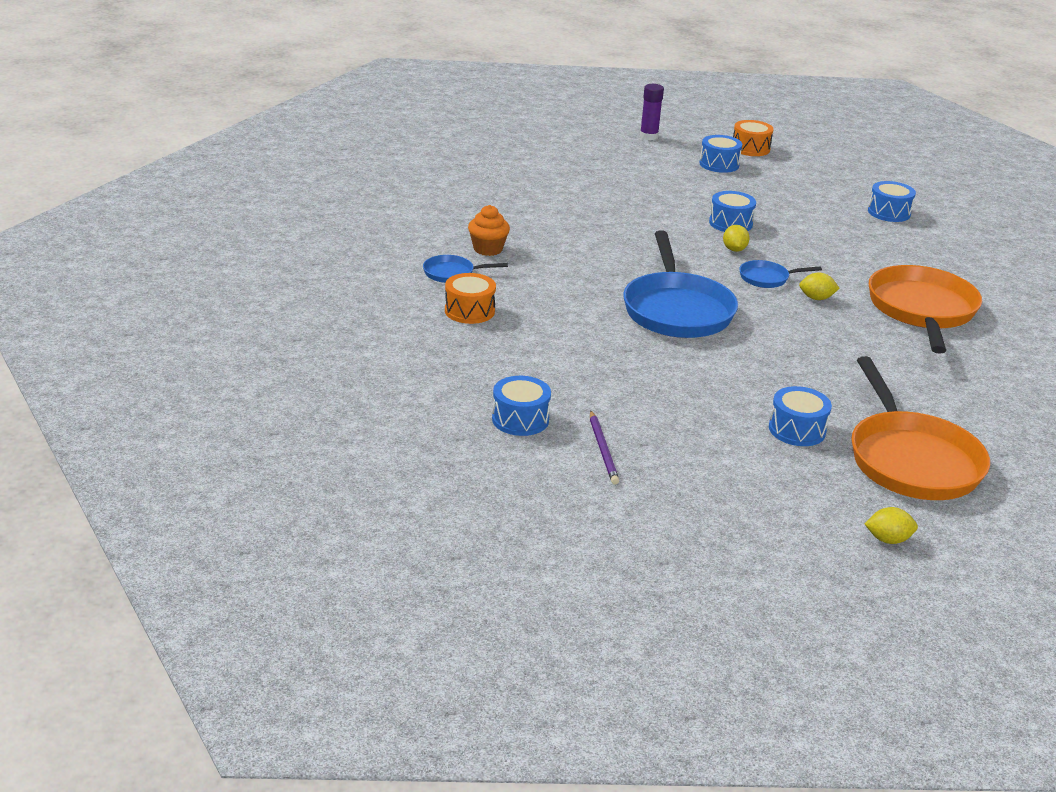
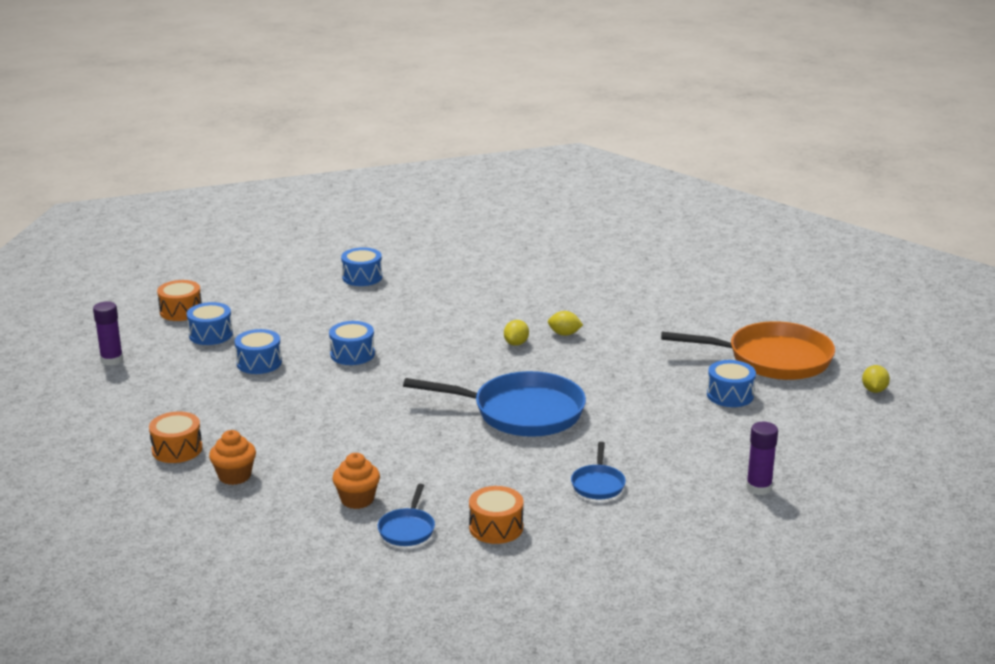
camera: 75 degrees left, 5 degrees down
(501, 200) = (234, 476): none -> orange cupcake
(520, 419) = (708, 523): blue drum -> blue drum (259, 363)
(529, 176) = (177, 449): none -> orange drum
(603, 450) = (758, 488): purple pencil -> purple glue stick
(734, 250) = (409, 363): yellow lemon -> yellow lemon (564, 334)
(767, 278) = (472, 358): blue pan -> blue pan (598, 484)
(922, 310) = (548, 304): orange pan -> none

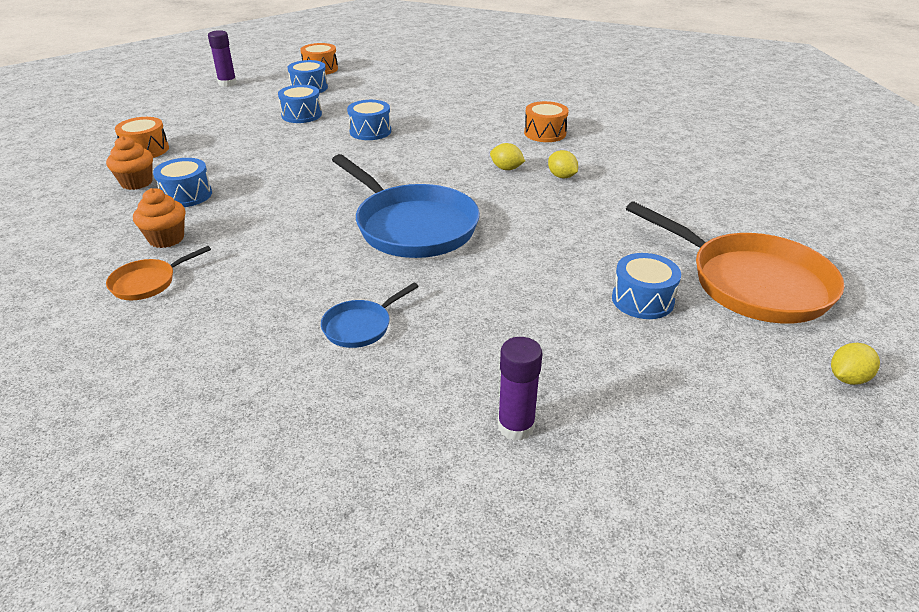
camera: 40 degrees right, 10 degrees up
(362, 277) = (473, 84): blue drum -> blue drum (186, 195)
(407, 529) = (147, 282): blue pan -> orange pan
(496, 527) = (206, 320): orange drum -> orange drum (545, 133)
(516, 343) = (506, 169): yellow lemon -> yellow lemon turned 60 degrees clockwise

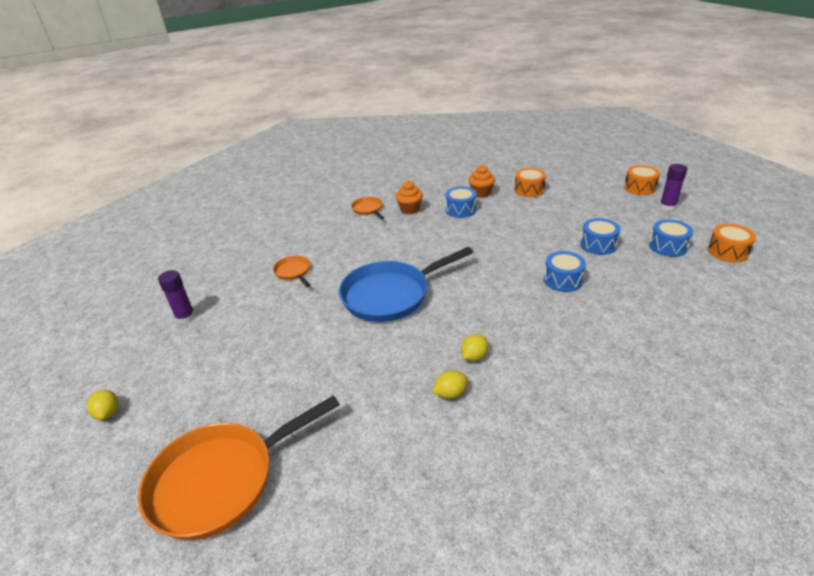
camera: 105 degrees right, 0 degrees up
(360, 326) = (293, 272): blue pan -> orange pan
(545, 133) = (560, 402): orange drum -> orange drum (639, 188)
(642, 300) = (244, 397): blue drum -> none
(848, 378) = (92, 489): yellow lemon -> yellow lemon (108, 413)

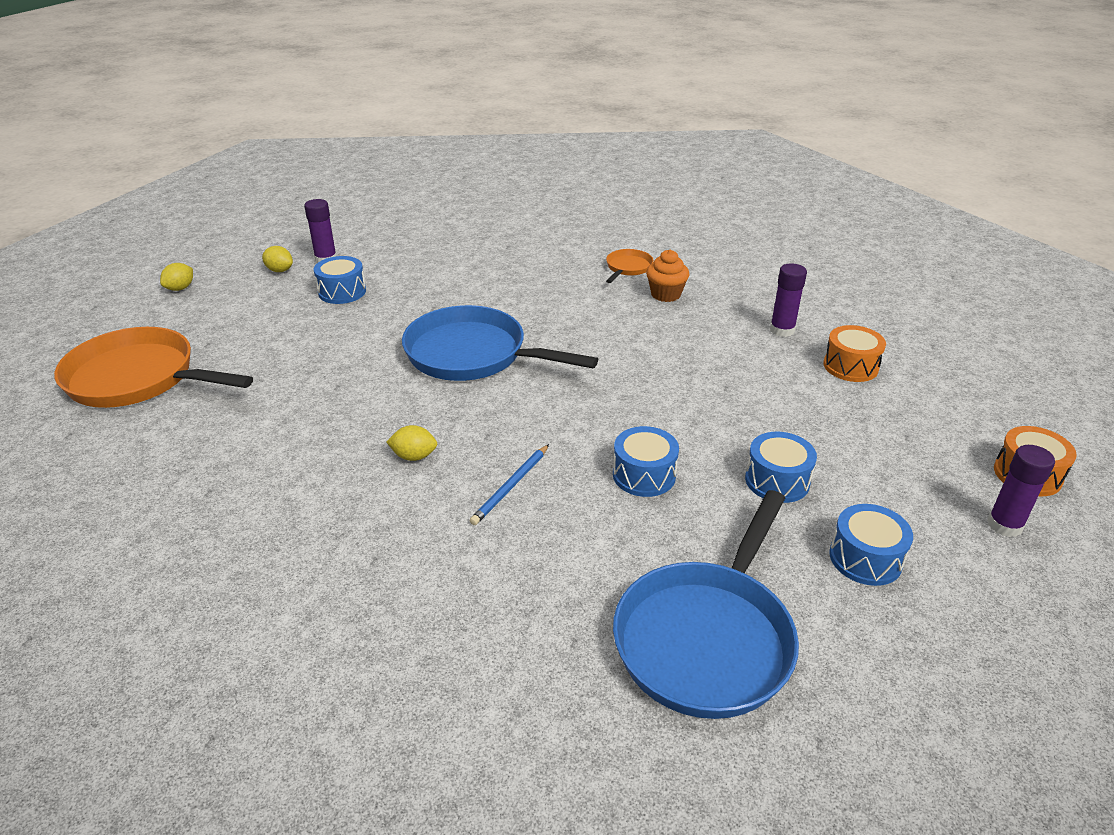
camera: 50 degrees right, 0 degrees up
(293, 272) = (452, 279): orange pan -> none
(450, 393) = (338, 463): yellow lemon -> yellow lemon (280, 270)
(460, 210) = (715, 331): blue drum -> blue drum (342, 292)
(481, 193) = (782, 330): orange cupcake -> purple glue stick
(536, 328) = (511, 486): none -> blue pencil
(697, 311) = (707, 638): none -> blue pan
(727, 251) = (941, 639): orange drum -> none

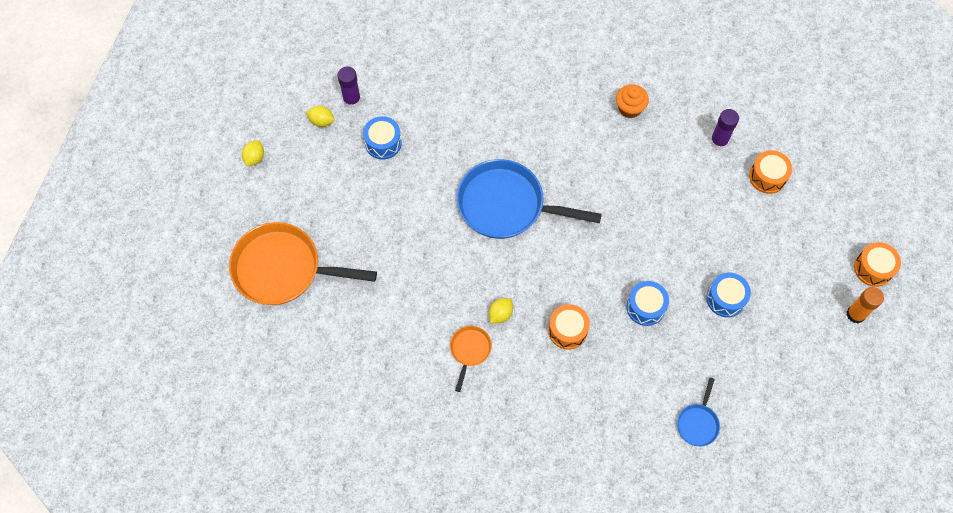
camera: 10 degrees left, 30 degrees up
(414, 456) = (500, 314): yellow lemon -> yellow lemon turned 45 degrees counterclockwise
(511, 486) = (567, 330): blue pencil -> orange drum
(628, 268) = (595, 76): orange pan -> orange pan (470, 350)
(707, 638) = (698, 423): blue pan -> blue pan, size x0.46
(865, 558) = (778, 353): blue drum -> none
(1004, 525) = (855, 314): purple glue stick -> orange glue stick

